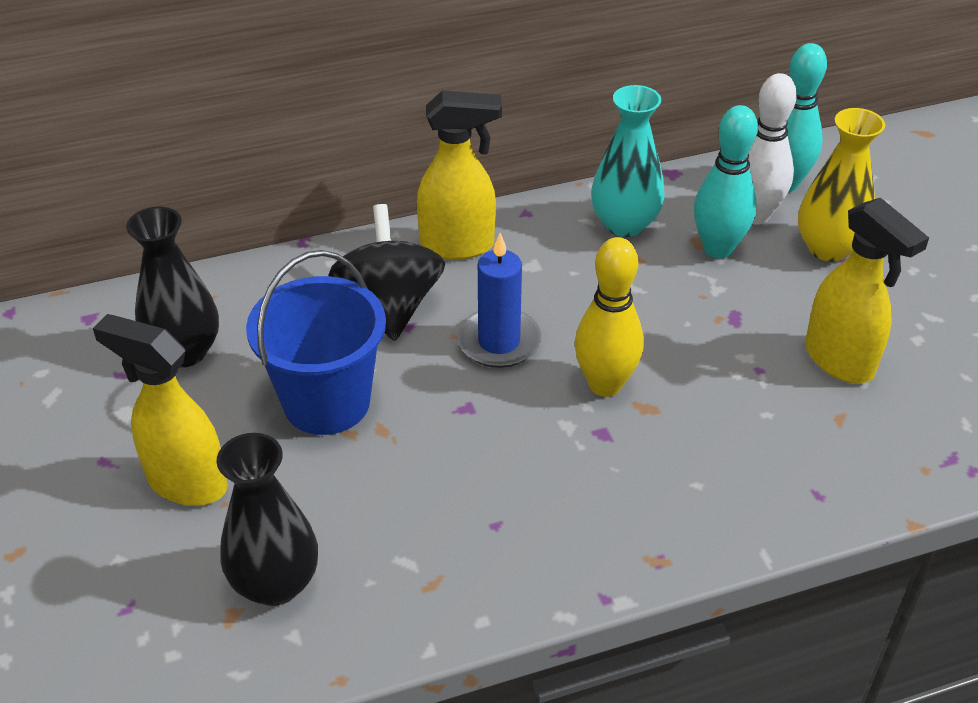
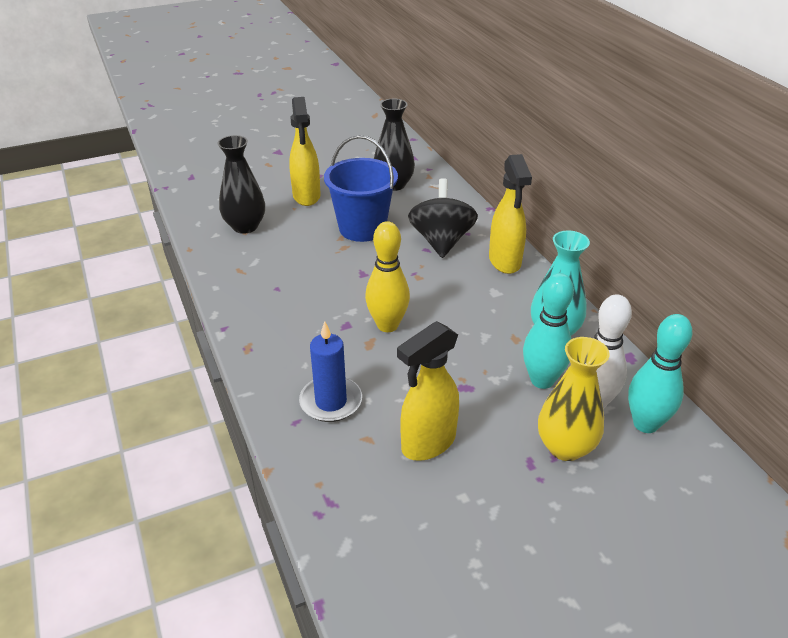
camera: 85 degrees right, 5 degrees down
(186, 482) = (306, 196): yellow spray bottle -> yellow spray bottle turned 150 degrees clockwise
(389, 307) = (441, 241): black spinning top -> black spinning top turned 75 degrees counterclockwise
(499, 342) = (419, 282): blue candle -> blue candle (331, 402)

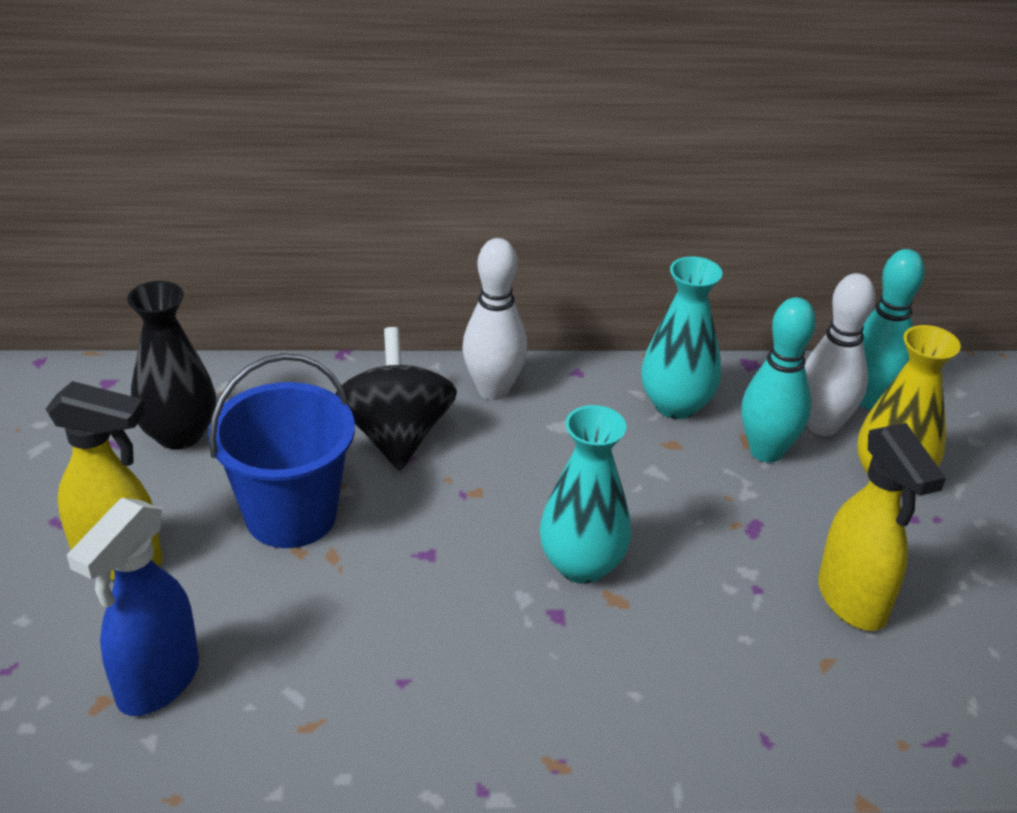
camera: 70 degrees left, 0 degrees up
(245, 226) = (157, 683): black vase -> blue spray bottle
(331, 402) = (735, 684): blue candle -> none
(387, 325) = (582, 565): yellow bowling pin -> turquoise vase
(441, 241) = (396, 435): black spinning top -> black spinning top turned 60 degrees clockwise
(505, 262) = (493, 390): yellow spray bottle -> white bowling pin

